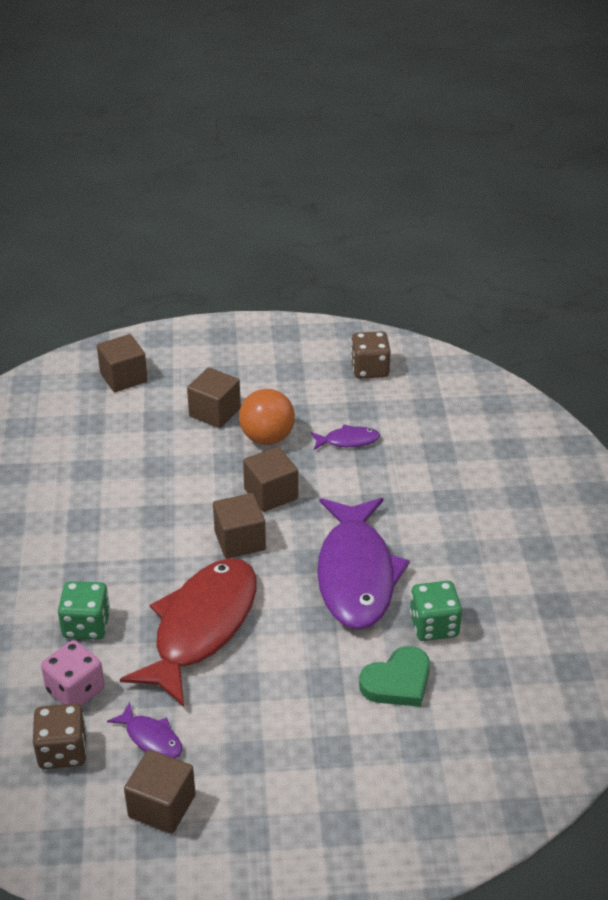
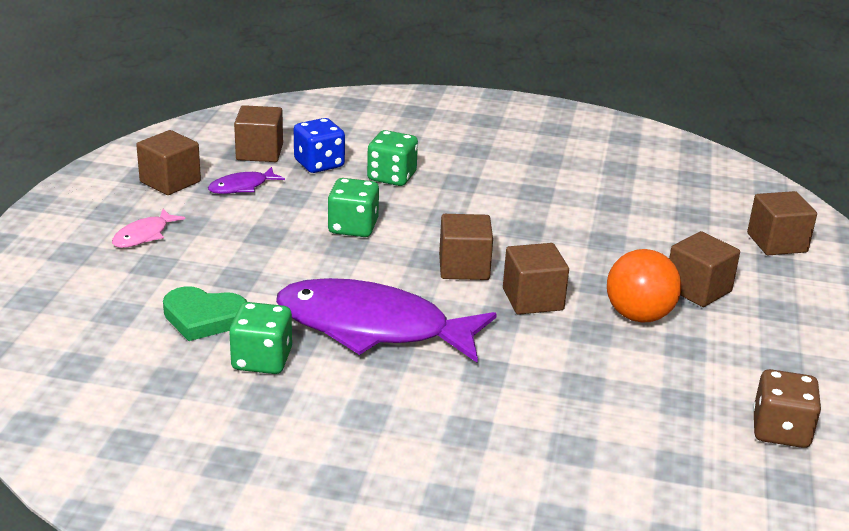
camera: 105 degrees right, 10 degrees down
(63, 751) = (259, 152): brown dice -> brown cube
(75, 690) = (319, 164): pink dice -> blue dice
(201, 627) = (353, 227): red fish -> green dice
(284, 781) = (144, 235): none -> pink fish
(348, 440) = (616, 375): purple fish -> none
(397, 682) = (204, 318): green heart -> green heart turned 60 degrees counterclockwise

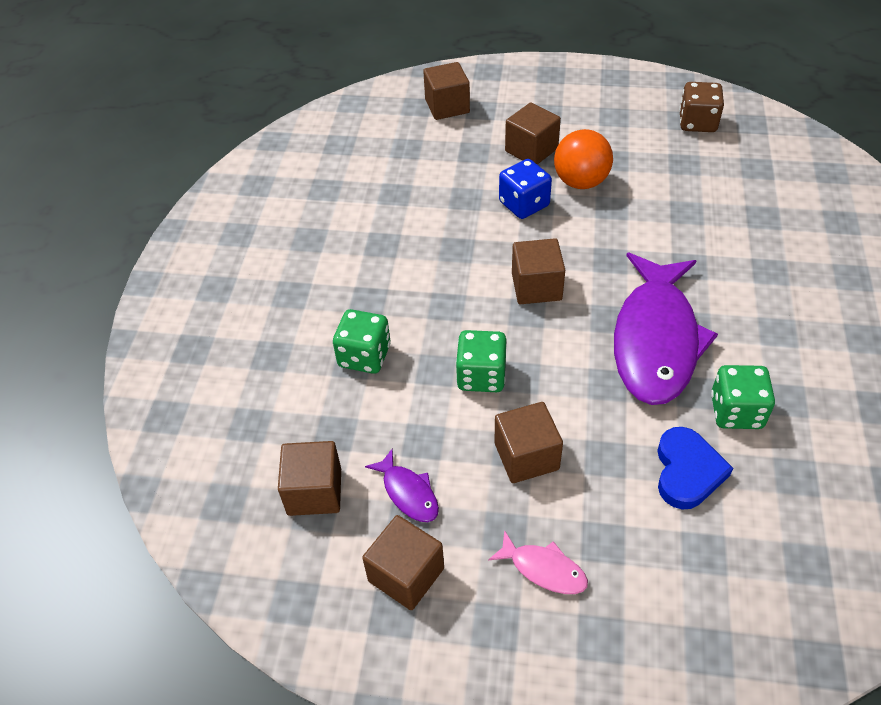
camera: 90 degrees left, 20 degrees up
(204, 318) = (687, 471): green heart -> blue heart
(319, 164) = (340, 425): blue dice -> blue dice (524, 204)
(533, 299) = (576, 241): brown cube -> brown cube (526, 456)

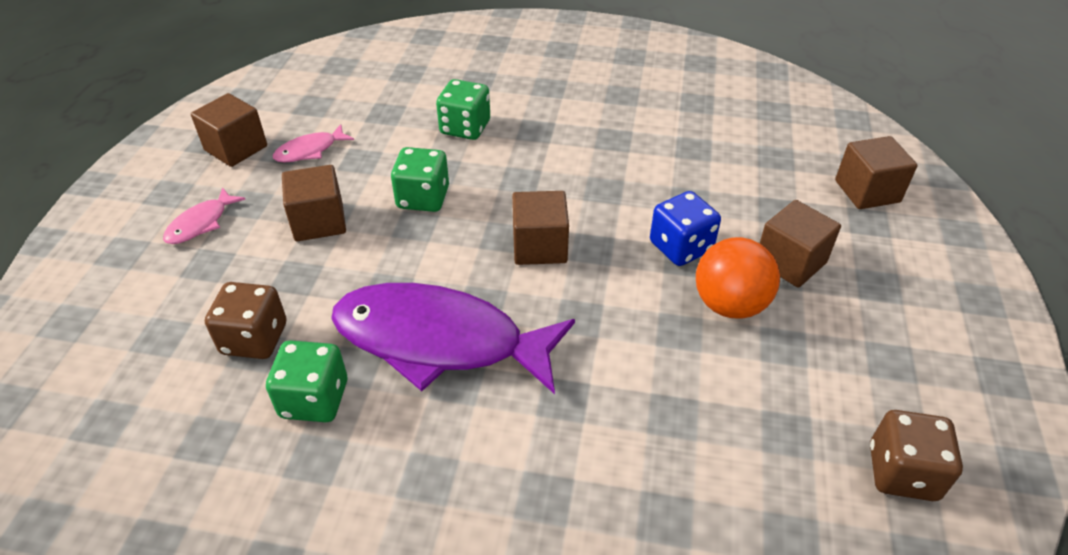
camera: 90 degrees right, 5 degrees down
(314, 491) = (331, 104): brown cube -> none
(408, 492) = (310, 150): purple fish -> pink fish
(687, 471) = (254, 339): blue heart -> brown dice

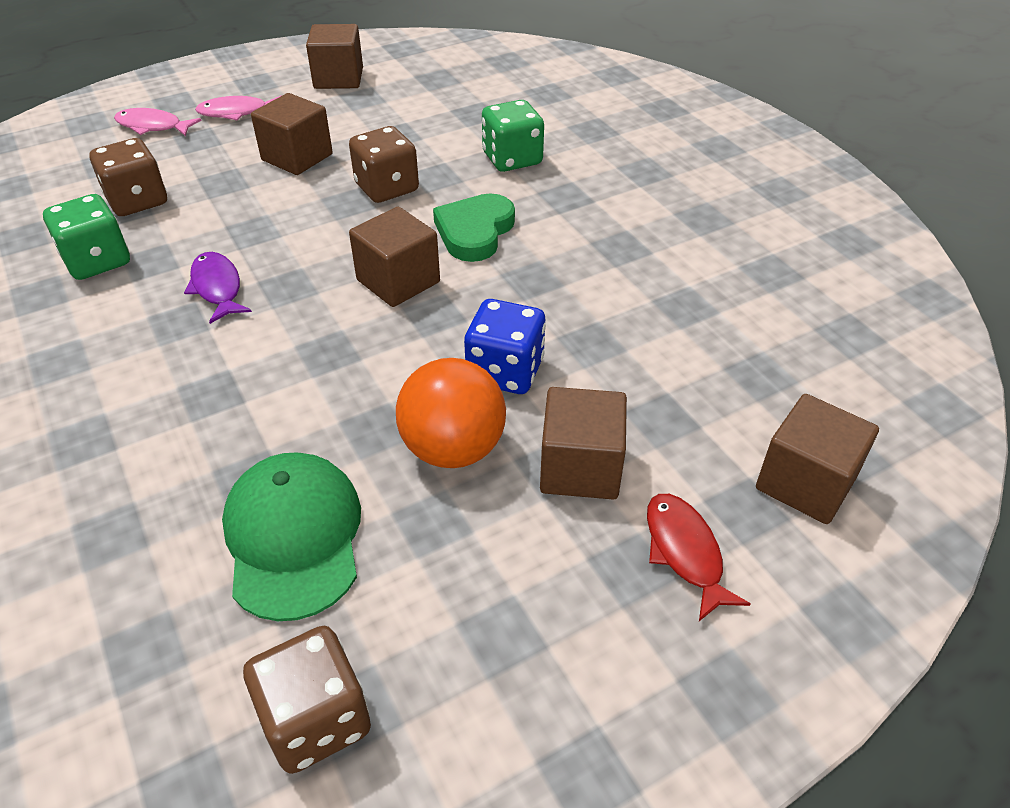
camera: 50 degrees right, 0 degrees up
(310, 150) = (378, 108): pink fish -> pink fish (153, 126)
(423, 198) = (387, 188): green dice -> brown dice
(440, 341) = (217, 288): purple fish -> purple fish, size x0.42
(526, 186) = (475, 232): none -> green heart
(747, 416) = (294, 537): none -> green cap
(882, 260) = (685, 552): none -> red fish

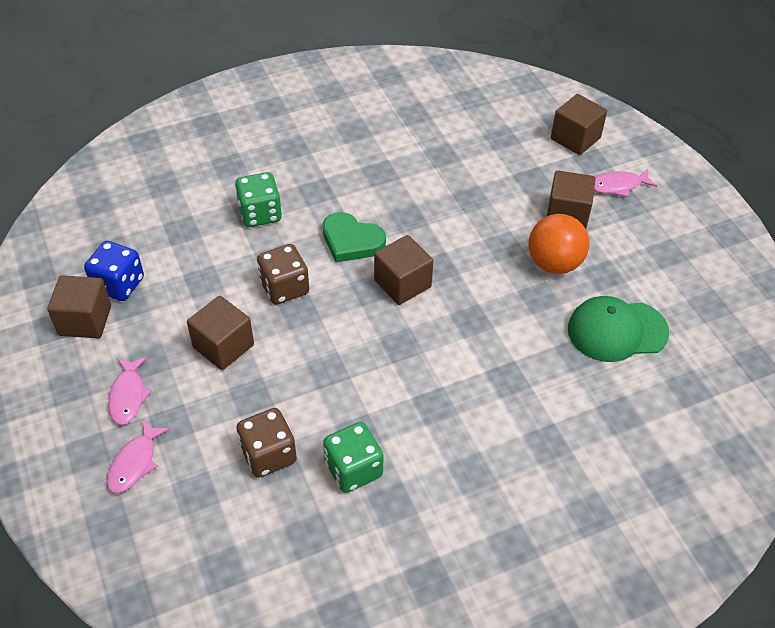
camera: 85 degrees left, 5 degrees up
(217, 288) = (398, 385): purple fish -> none
(316, 719) = (715, 318): brown dice -> none
(505, 371) = (494, 237): blue dice -> blue dice (119, 284)
(685, 552) = (617, 186): red fish -> pink fish

